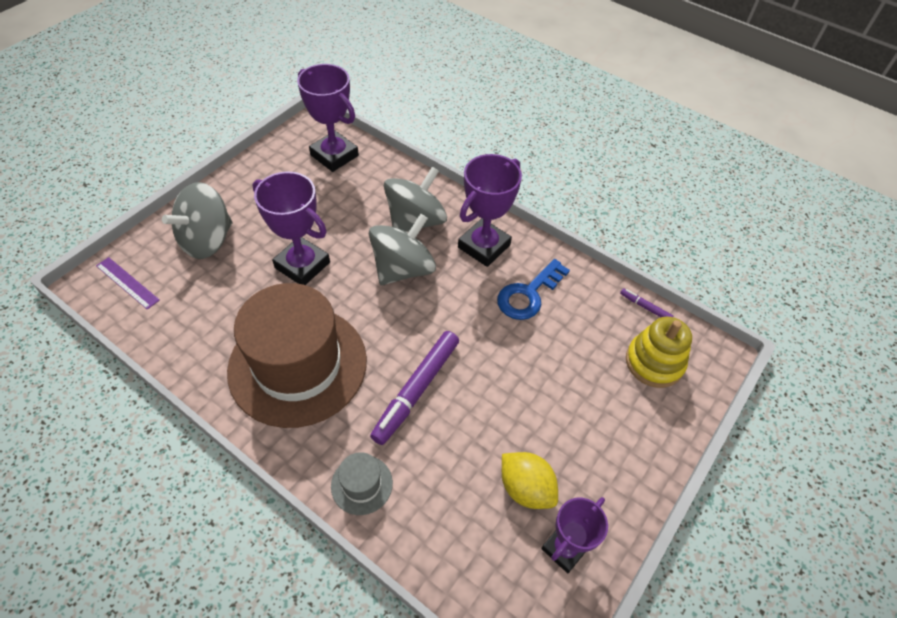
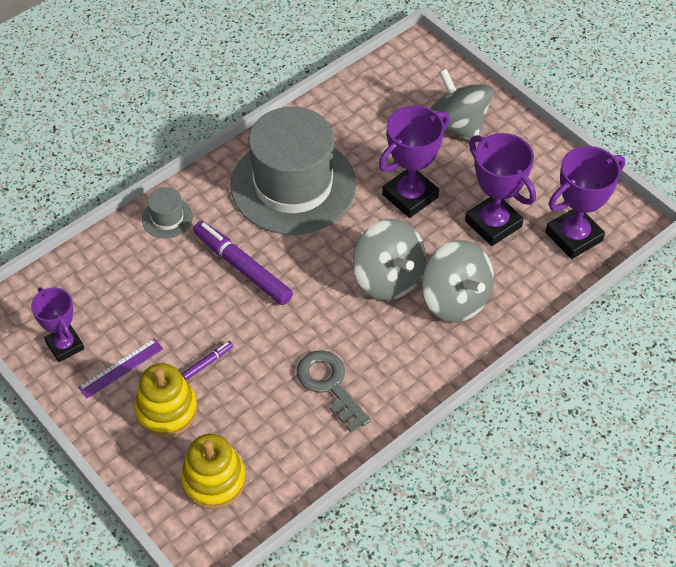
camera: 105 degrees right, 0 degrees up
(127, 283) = (414, 72): purple ruler -> purple ruler (121, 368)
(298, 365) = (293, 185): brown hat -> grey hat
(484, 246) = (406, 358): purple trophy -> purple trophy (493, 224)
(526, 488) = (124, 330): yellow lemon -> none
(528, 294) = (329, 385): blue key -> grey key
(602, 419) = (167, 410): none -> yellow stacking toy
(645, 307) = (285, 497): purple marker -> purple marker (207, 363)

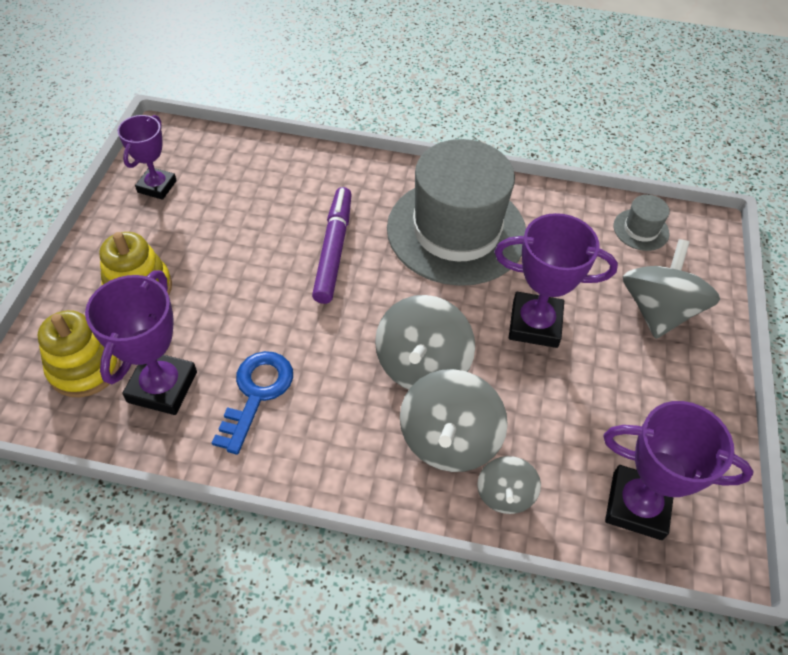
camera: 50 degrees right, 0 degrees up
(121, 368) = (161, 233): purple ruler -> none
(167, 218) = (339, 172): grey hat -> grey hat (641, 230)
(207, 363) = (211, 286): purple marker -> none
(329, 385) = (256, 393): grey key -> blue key
(493, 224) = (575, 416): purple trophy -> purple trophy (162, 387)
(515, 295) = (505, 494): none -> grey spinning top

